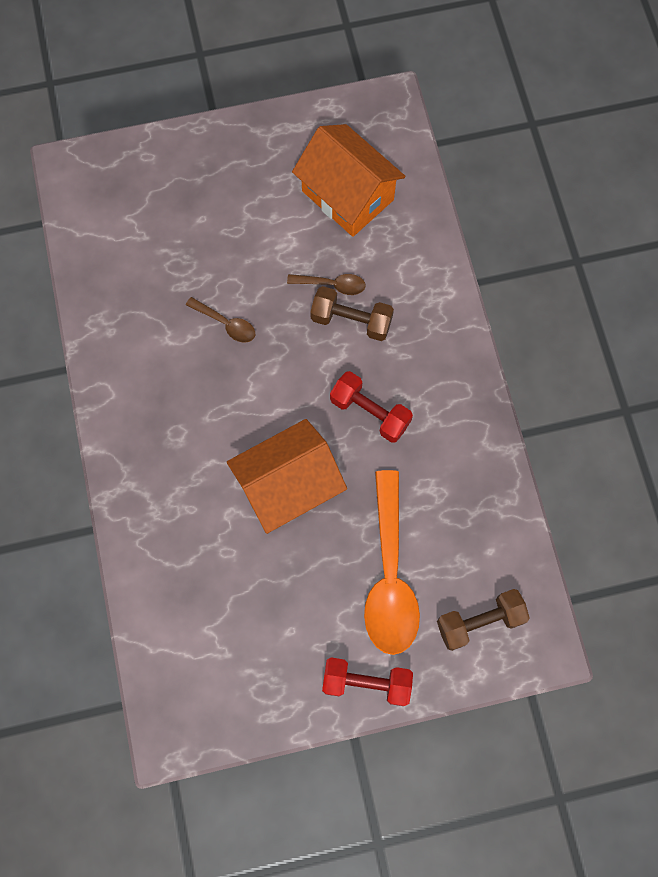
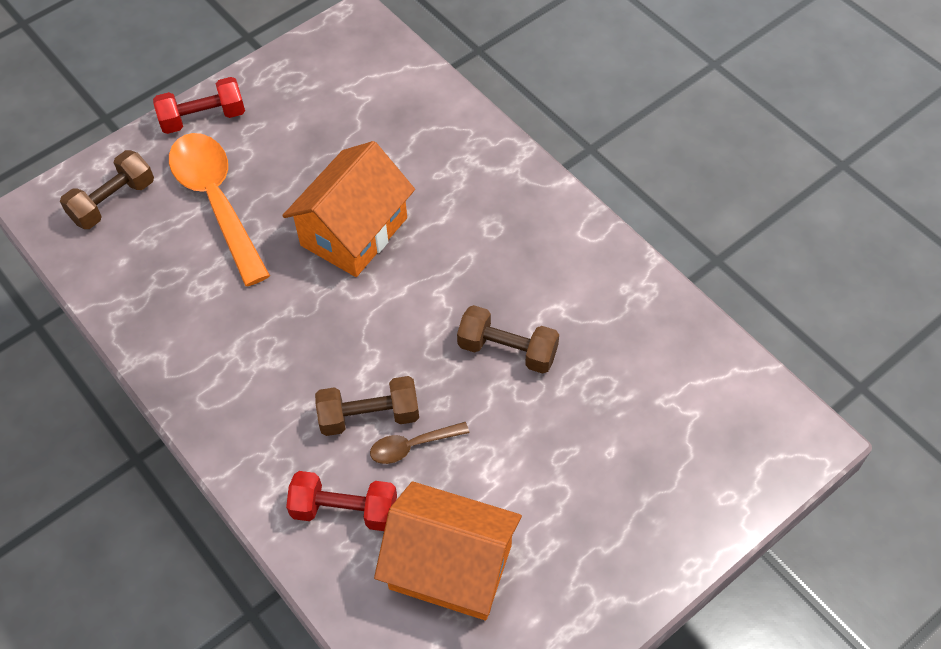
camera: 155 degrees right, 15 degrees down
(226, 324) = (507, 350): brown spoon -> brown dumbbell
(370, 412) = (302, 332): red dumbbell -> red dumbbell (345, 510)

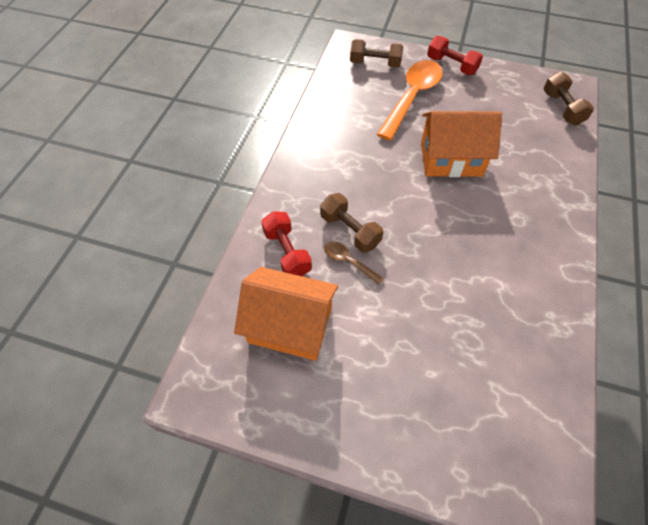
camera: 55 degrees right, 0 degrees up
(450, 566) = (290, 325): orange house -> orange house turned 60 degrees counterclockwise
(507, 350) = (448, 274): brown dumbbell -> brown dumbbell (562, 108)

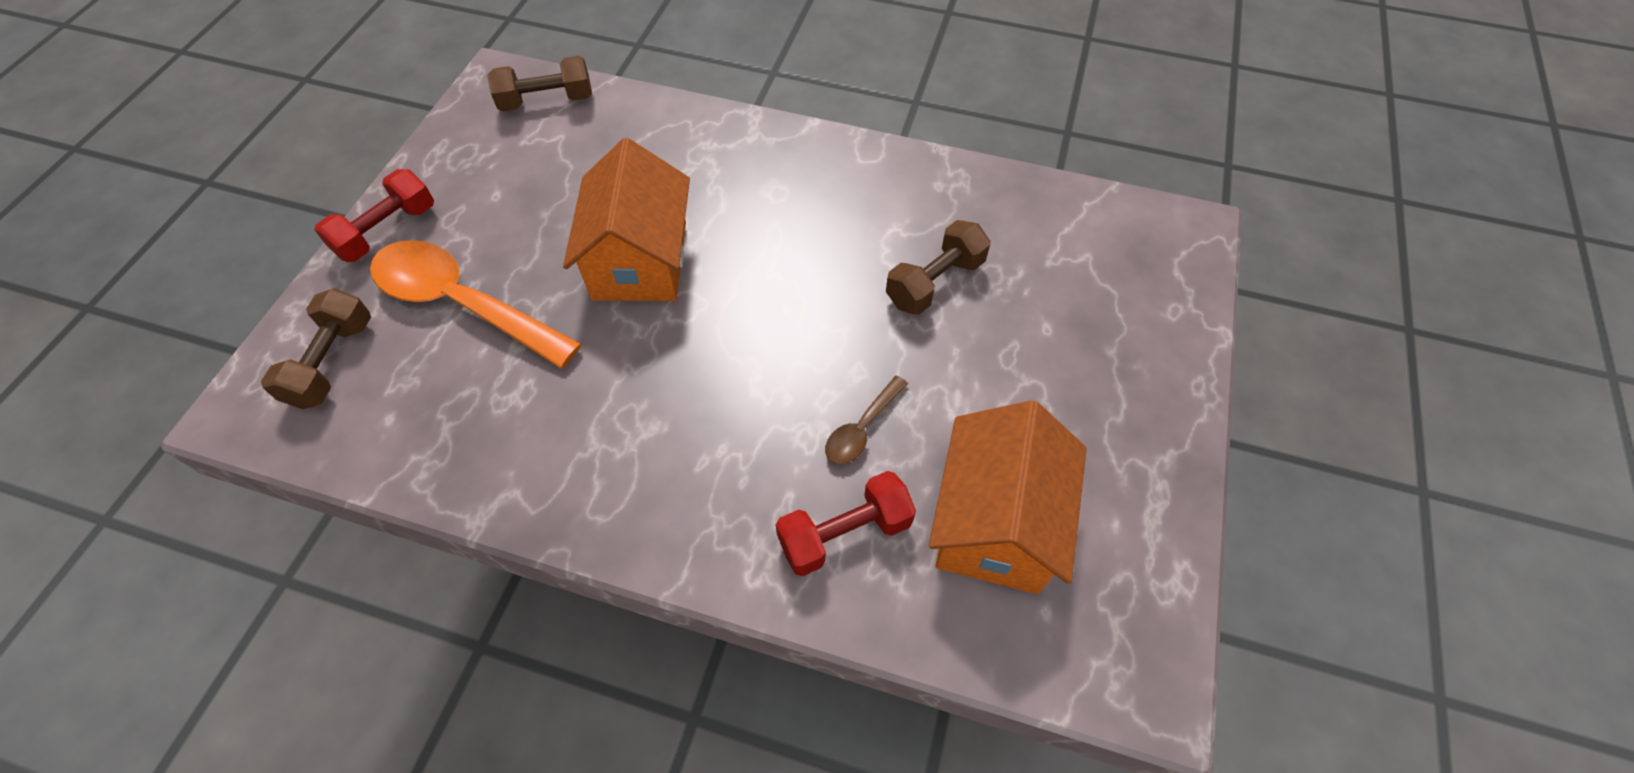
camera: 90 degrees left, 0 degrees up
(350, 231) = (795, 425): brown dumbbell -> brown dumbbell (935, 282)

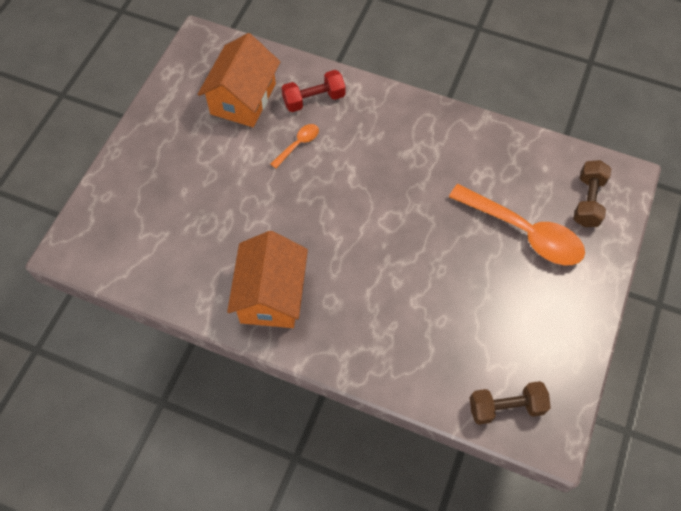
camera: 175 degrees left, 5 degrees up
(387, 231) = (589, 289): red dumbbell -> none
(640, 260) = (420, 254): orange house -> orange house (271, 295)
(862, 429) = (298, 144): brown spoon -> orange spoon
(935, 282) = (240, 224): brown dumbbell -> none

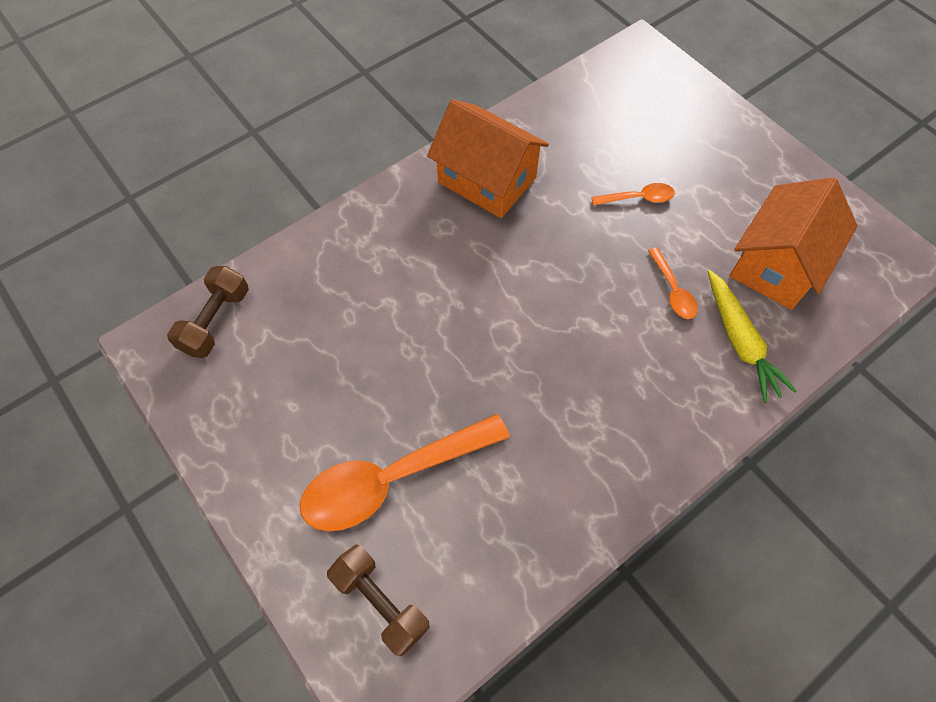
camera: 120 degrees right, 0 degrees up
(232, 192) = (638, 198): none -> orange spoon
(243, 99) = (777, 264): orange house -> orange house turned 75 degrees clockwise
(314, 99) = (740, 341): red dumbbell -> yellow carrot

